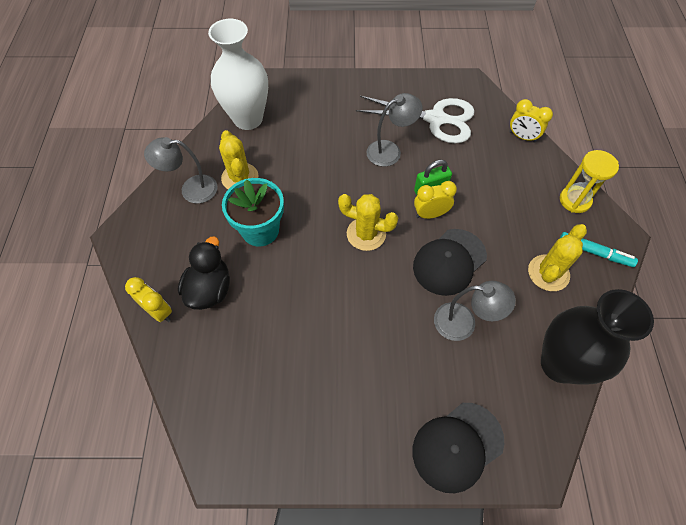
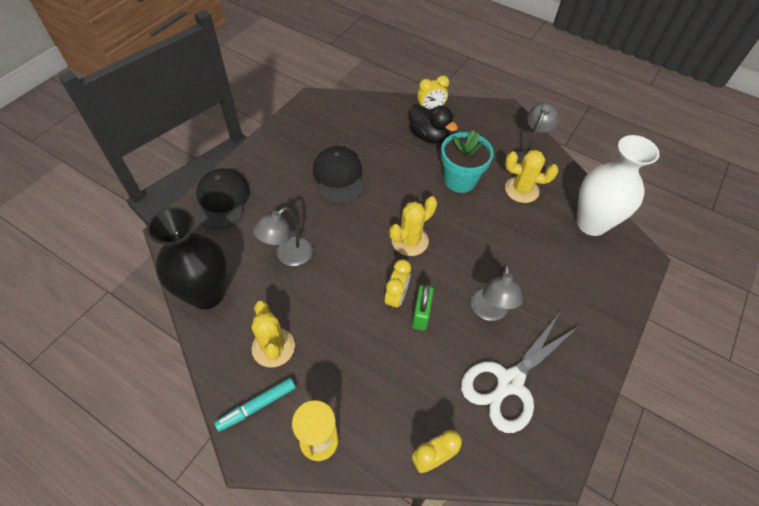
camera: 120 degrees right, 5 degrees down
(449, 262) = (342, 281): black cap -> black cap (338, 176)

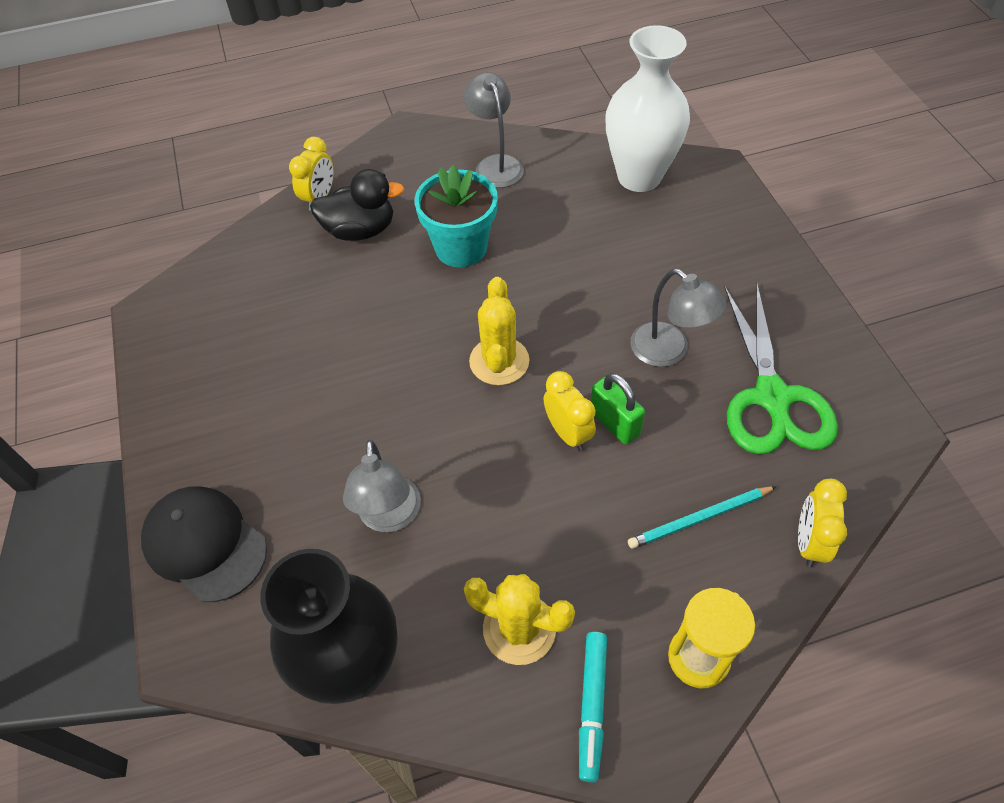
camera: 45 degrees left, 0 degrees up
(338, 176) = (319, 370): black cap -> none
(399, 391) = (699, 518): none -> turquoise pencil
(509, 383) = (772, 398): white scissors -> green scissors
(521, 190) = (535, 202): yellow cactus -> none

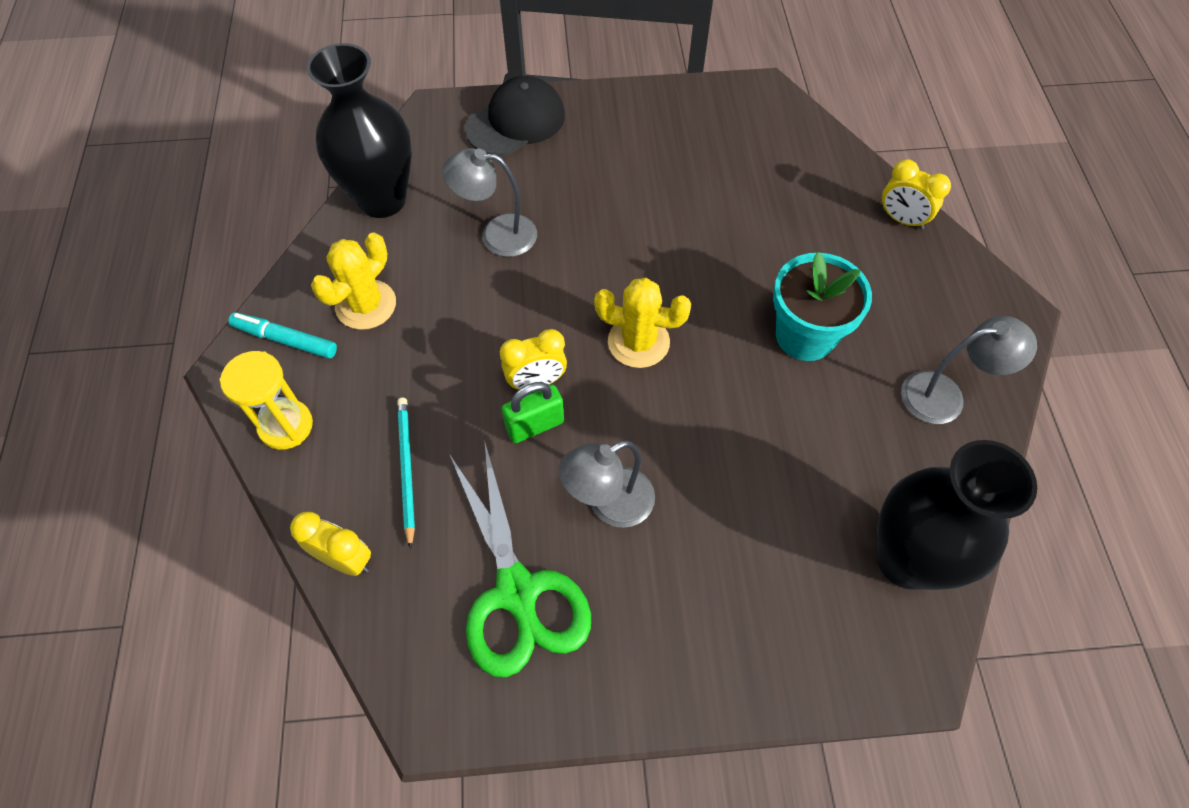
camera: 100 degrees right, 5 degrees up
(360, 230) = (846, 250): black duck -> none
(639, 177) = (907, 560): white vase -> black vase
(772, 398) = (517, 592): green scissors -> green scissors turned 120 degrees counterclockwise

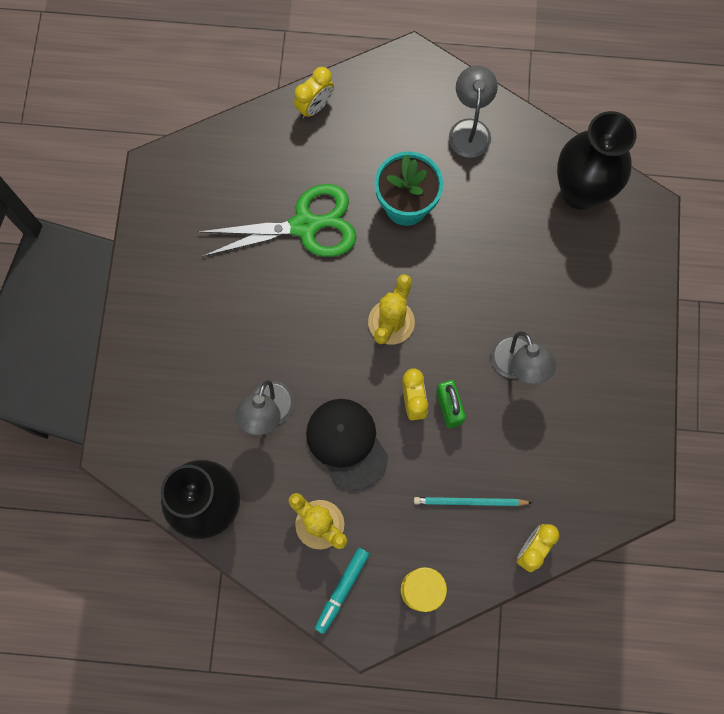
camera: 80 degrees left, 15 degrees up
(516, 121) = (144, 381): black cap -> black cap (347, 443)
(517, 592) = (570, 435): green scissors -> green scissors (305, 225)

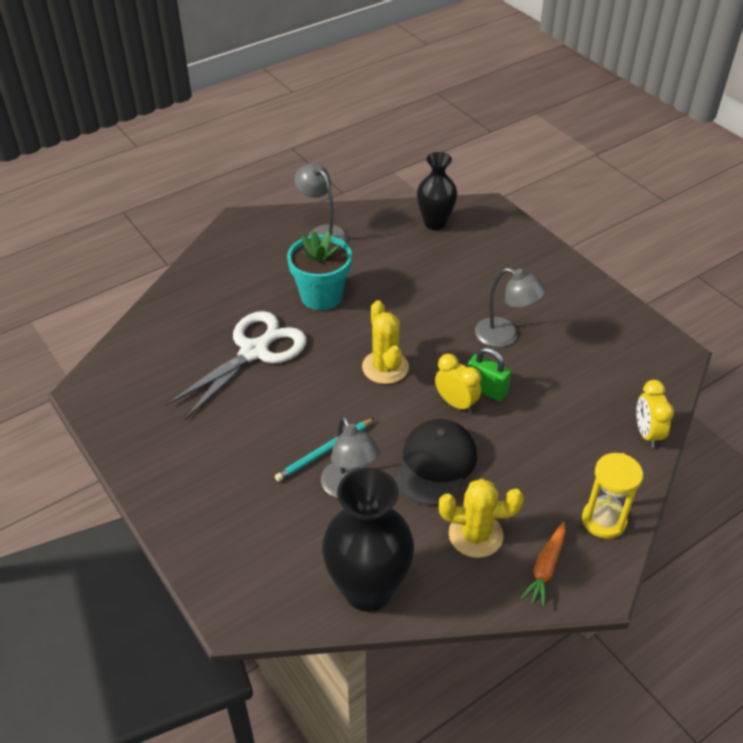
camera: 40 degrees left, 30 degrees down
(305, 225) = (255, 351): green scissors -> white scissors
(315, 107) = (191, 281): yellow clock -> none
(342, 590) = (545, 568): turquoise marker -> orange carrot
(347, 443) = (436, 464): black cap -> black cap turned 90 degrees clockwise
(469, 502) = (569, 436): turquoise pencil -> turquoise pencil (324, 451)
(580, 191) = (435, 223): black vase -> black vase, size x0.65

